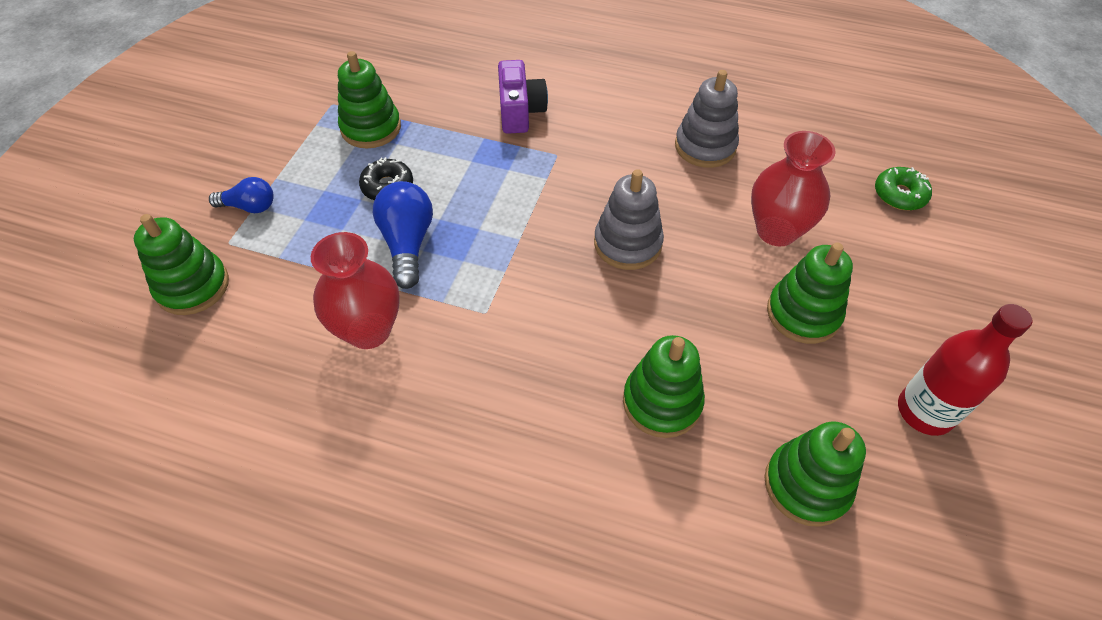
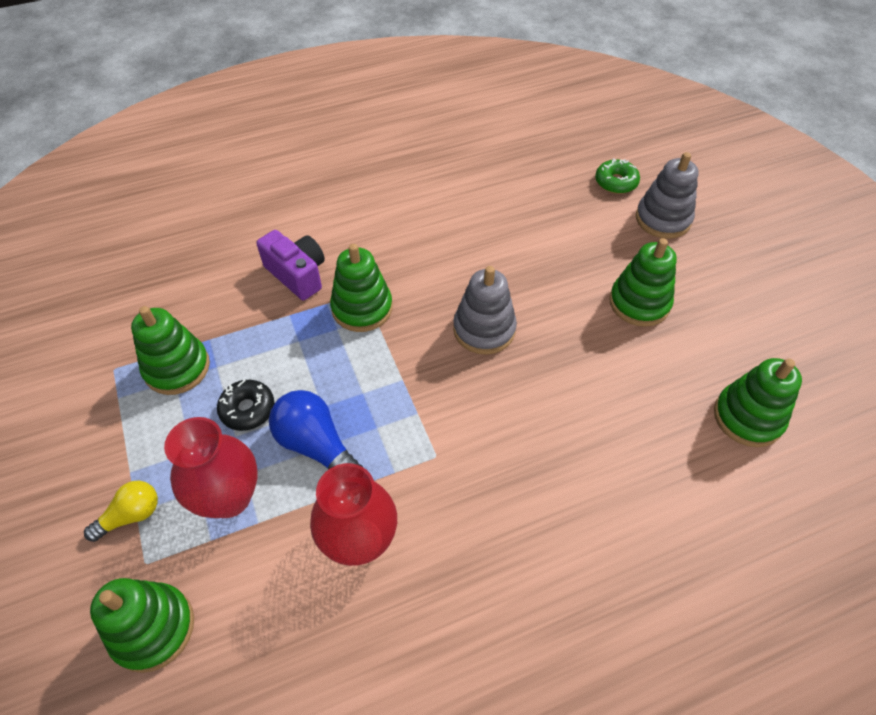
camera: 40 degrees left, 0 degrees up
(249, 206) = (131, 515): blue light bulb -> yellow light bulb
(662, 402) = (618, 429): green stacking toy -> green stacking toy (362, 308)
(705, 146) = (464, 220): grey stacking toy -> grey stacking toy (663, 219)
(776, 231) = (569, 255): red vase -> red vase (229, 497)
(925, 411) = (760, 319): red bottle -> none

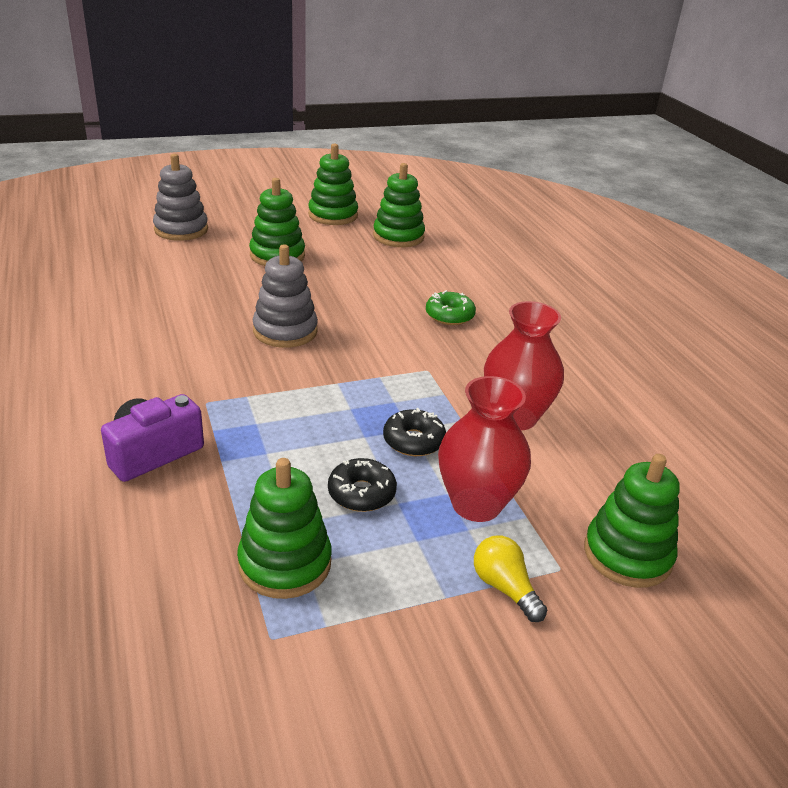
camera: 90 degrees left, 20 degrees down
(316, 446) = (413, 441): blue light bulb -> black donut
(362, 308) = (230, 403): green stacking toy -> green stacking toy (333, 215)
(616, 182) = (117, 241): green donut -> green donut (449, 315)

